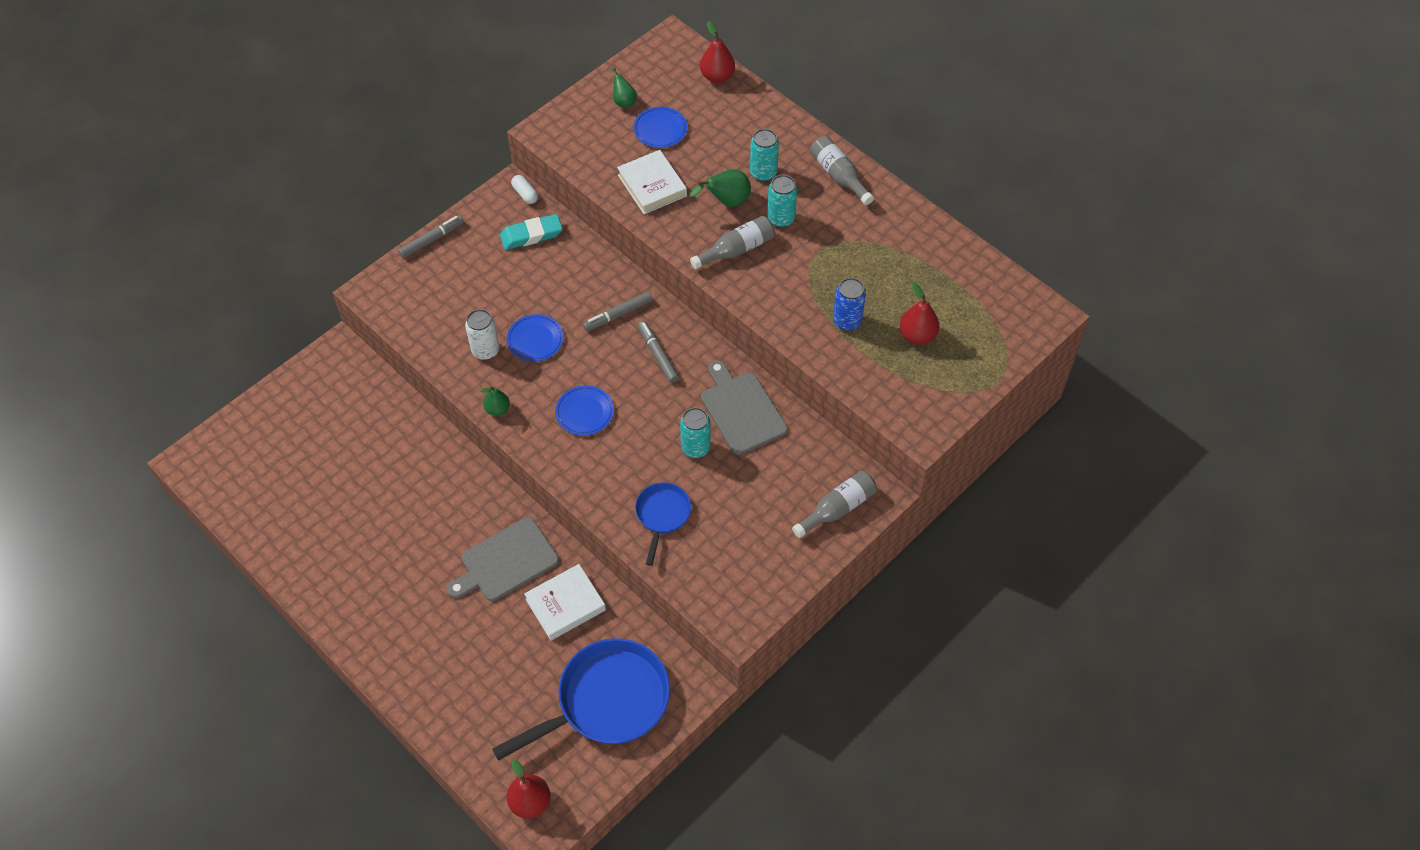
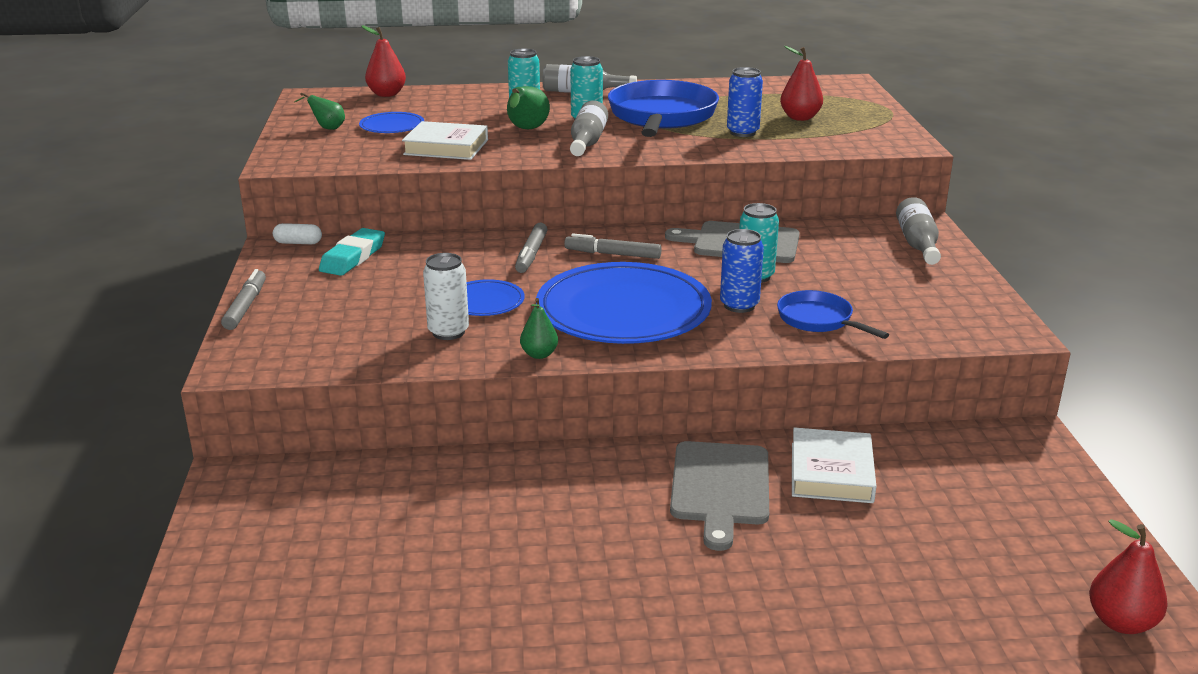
camera: 50 degrees left, 30 degrees down
(584, 412) = (623, 311): blue plate -> blue plate, size x2.19
(606, 701) = (1003, 500): blue pan -> blue pan (661, 117)
(645, 464) = (739, 305): none -> blue can

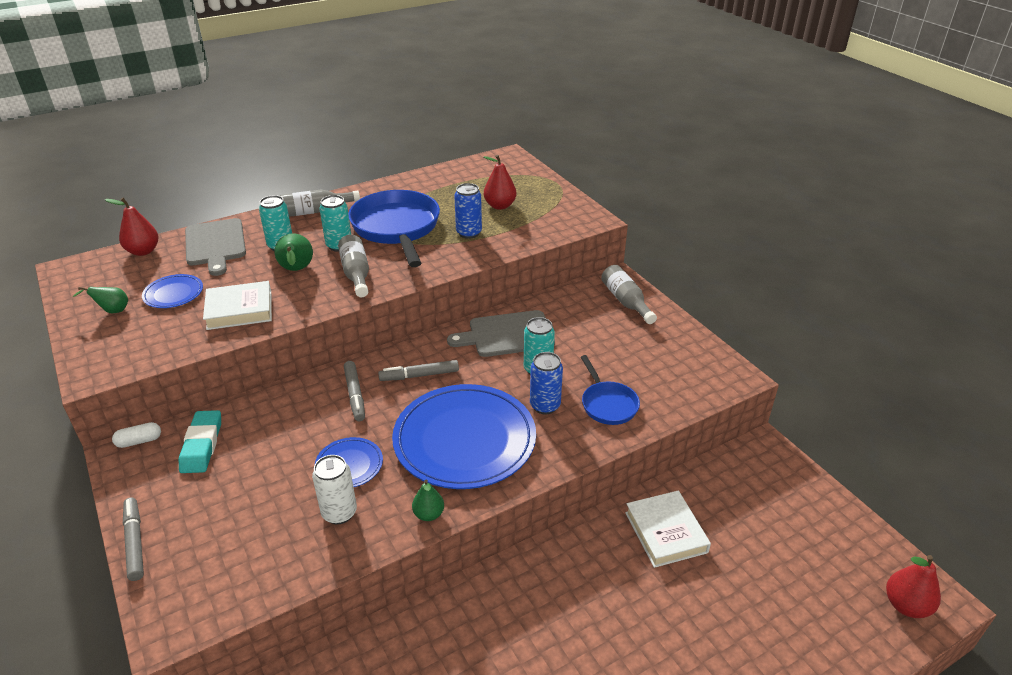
camera: 25 degrees left, 10 degrees up
(720, 487) = (602, 578): grey cutting board -> grey cutting board (215, 244)
(818, 320) = (608, 404): blue pan -> blue pan turned 135 degrees counterclockwise

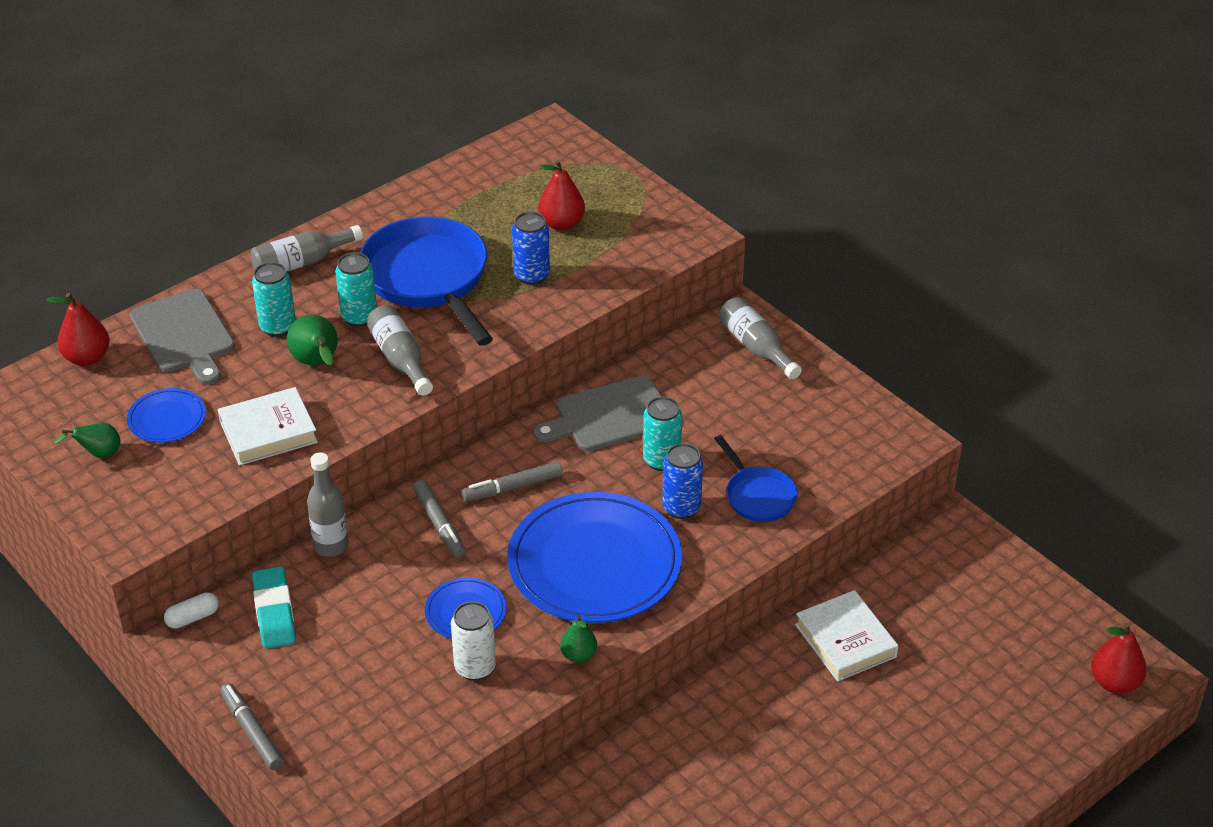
camera: 10 degrees left, 5 degrees up
(268, 400) = (331, 545): none -> grey bottle

